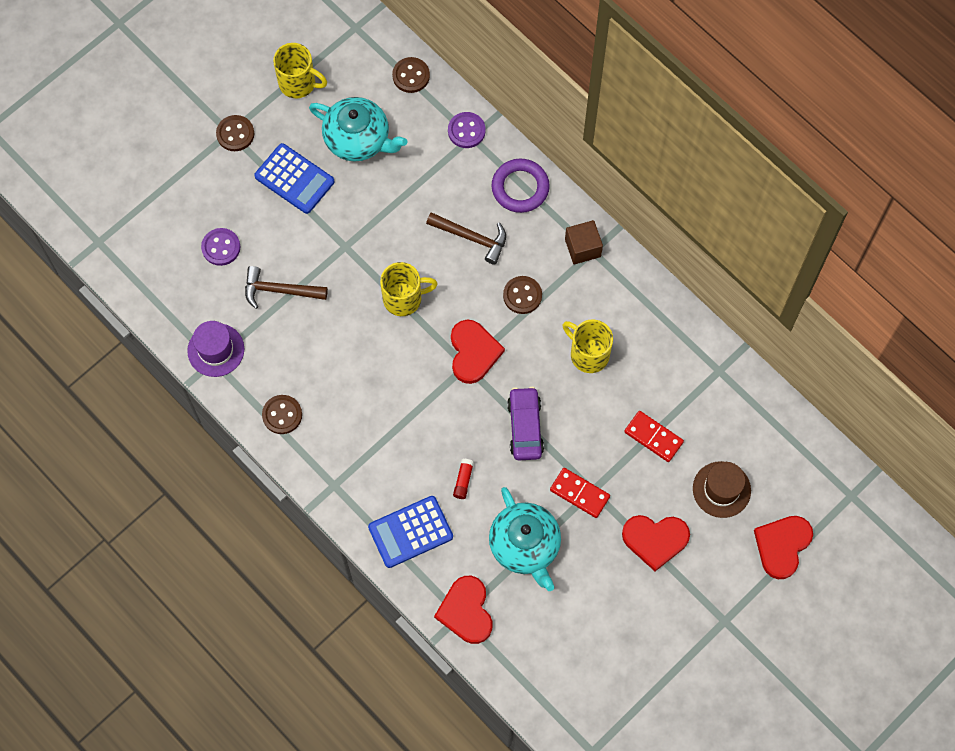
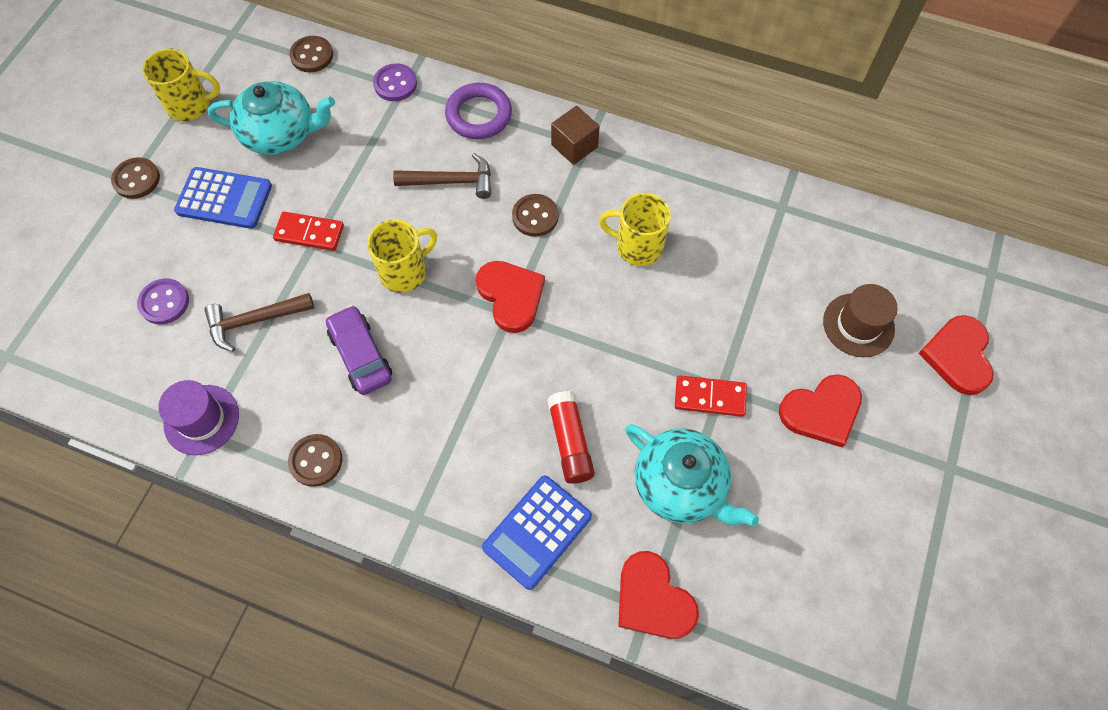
camera: 25 degrees left, 5 degrees down
(463, 480) = (570, 442): red glue stick -> red glue stick, size x1.74
(525, 427) = (610, 351): purple car -> purple car (361, 355)
(653, 437) = (754, 301): red domino -> red domino (309, 233)

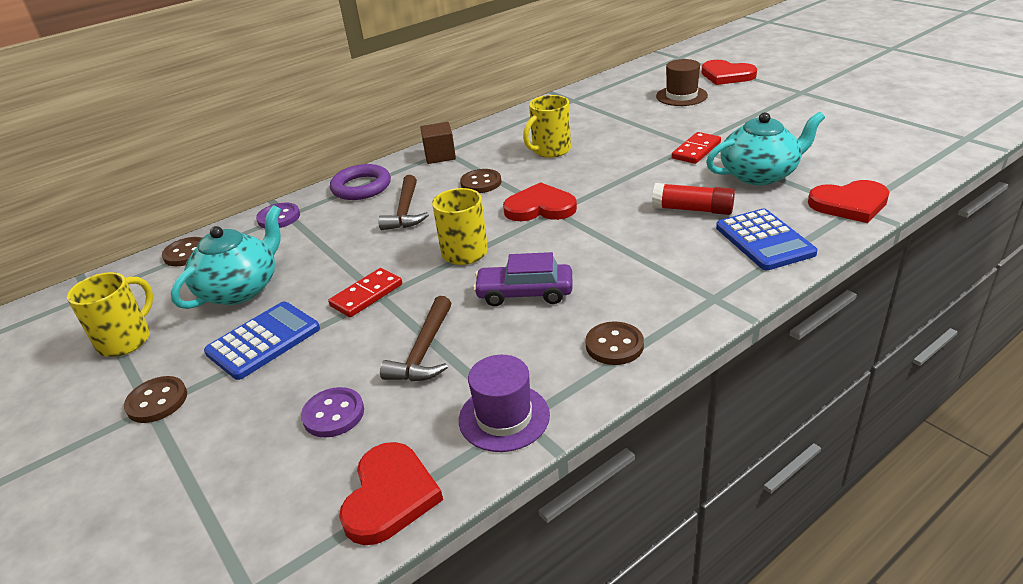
camera: 55 degrees left, 30 degrees down
(451, 181) = (405, 211): brown hammer -> brown hammer turned 150 degrees clockwise
(821, 411) = (735, 118): red heart -> red heart (390, 496)

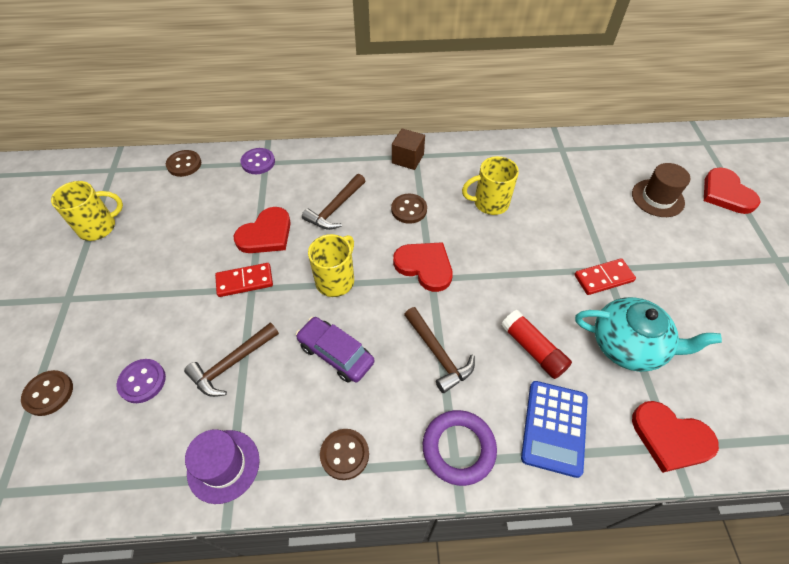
camera: 30 degrees right, 20 degrees up
(157, 401) = (74, 295): brown button -> brown button (49, 393)
(240, 289) = (185, 222): turquoise teapot -> none
(263, 341) = (160, 282): blue calculator -> none
(361, 187) = (330, 162): purple ring -> purple ring (458, 448)
(390, 496) = (113, 479): red heart -> red heart (266, 234)
(619, 249) = (438, 354): none -> brown hammer

